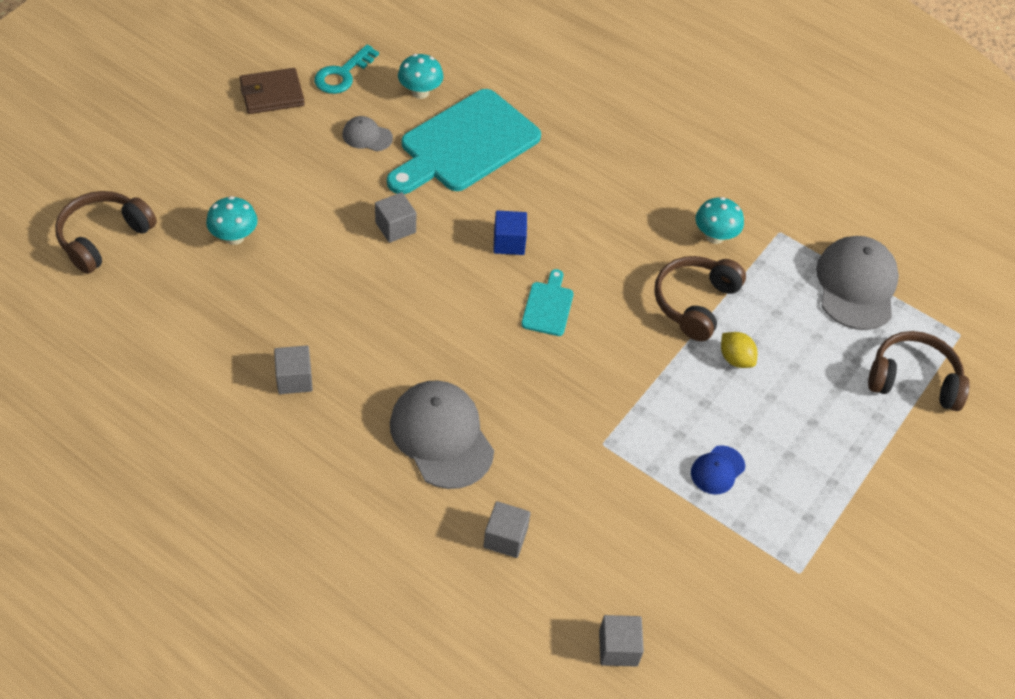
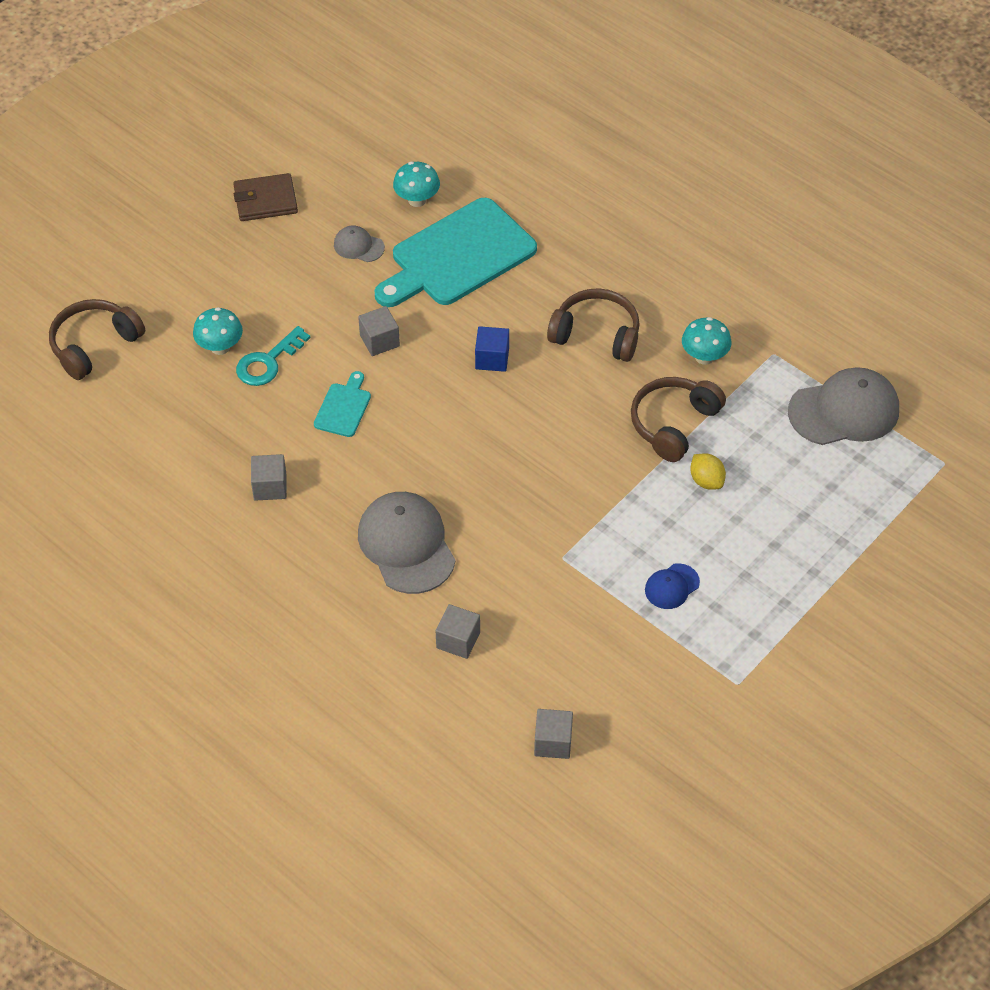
camera: 10 degrees right, 0 degrees up
(342, 75) = (338, 180): turquoise key -> turquoise key (268, 362)
(548, 306) = (524, 423): turquoise cutting board -> turquoise cutting board (343, 407)
(856, 285) = (844, 411): grey cap -> grey cap turned 60 degrees clockwise
(913, 380) = (886, 507): brown headphones -> brown headphones (596, 334)

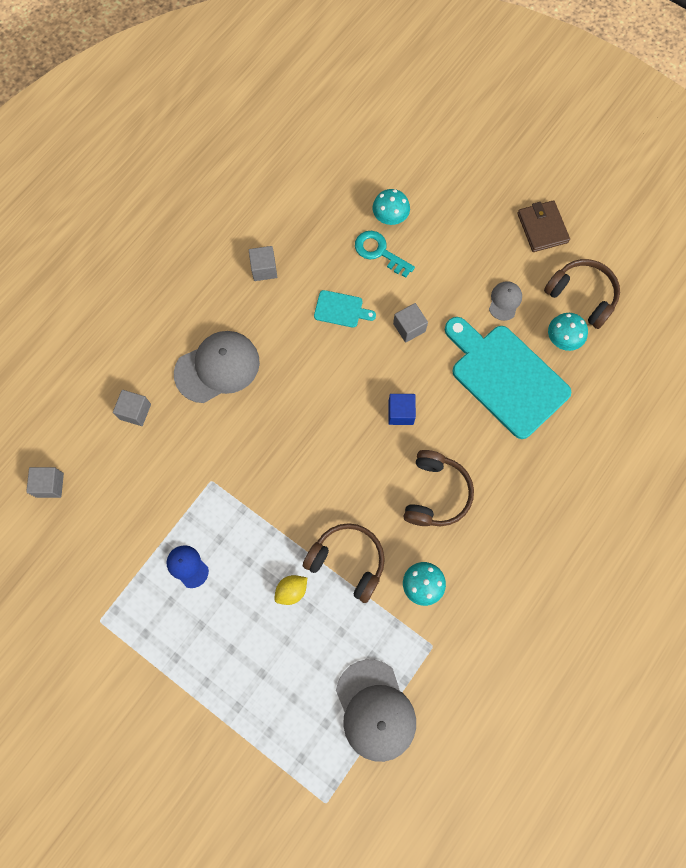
camera: 85 degrees right, 20 degrees up
(94, 345) = (382, 136): brown headphones -> brown headphones (582, 296)

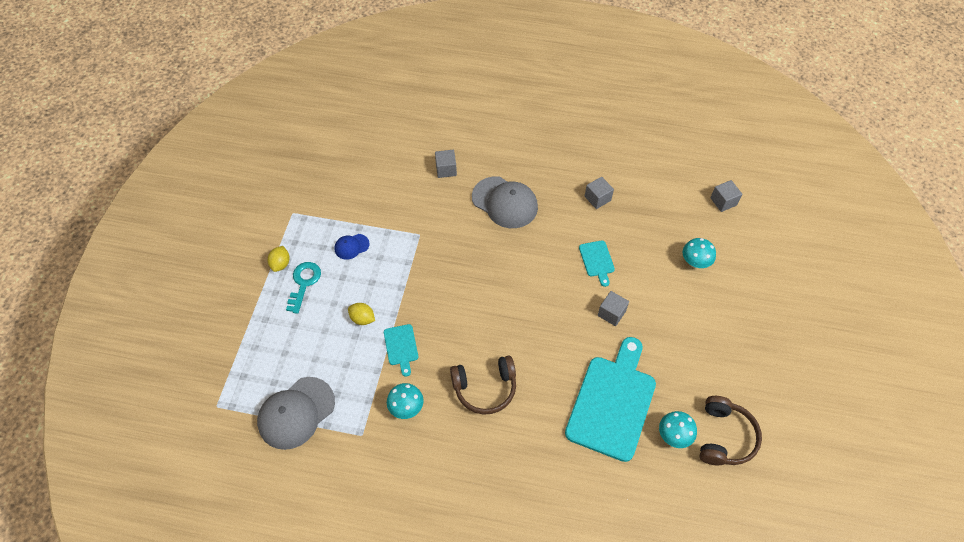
camera: 65 degrees right, 15 degrees down
(50, 485) = (371, 146): grey cube -> grey cube (723, 201)
(168, 661) = (281, 264): none -> yellow lemon
(187, 566) = (351, 246): blue cap -> blue cap turned 135 degrees counterclockwise
(347, 561) = (401, 347): brown headphones -> turquoise cutting board
(379, 252) = (661, 266): turquoise key -> turquoise key (304, 283)
(400, 413) = (537, 336): blue cube -> none
(505, 301) = (679, 375): grey cap -> none
(542, 228) = (766, 379): brown wallet -> none

